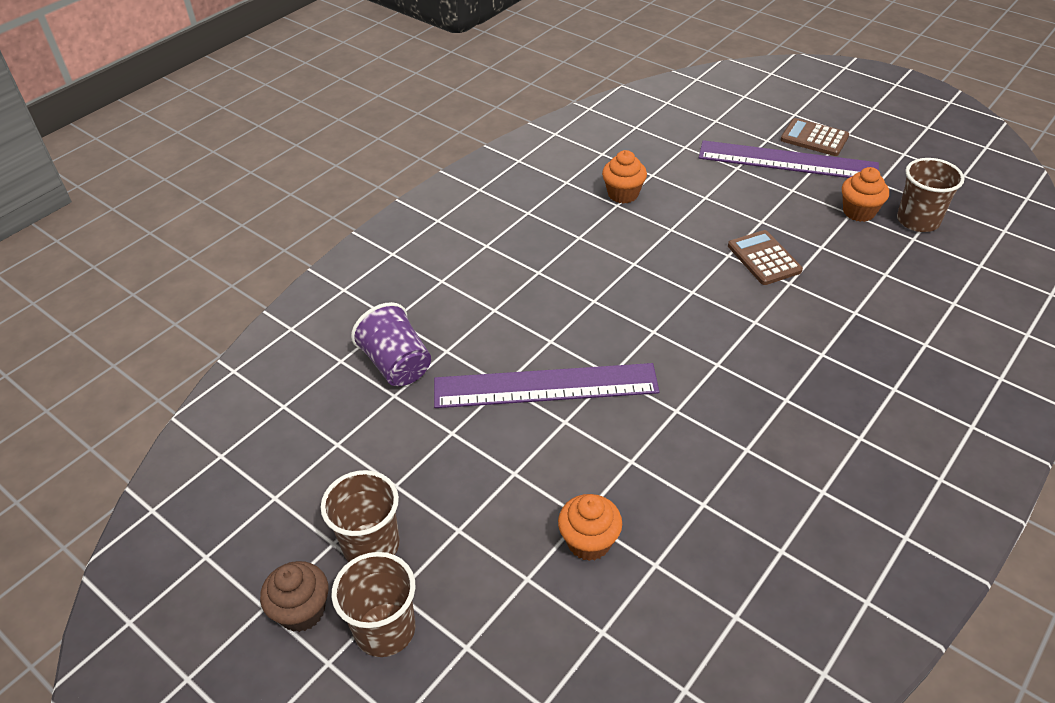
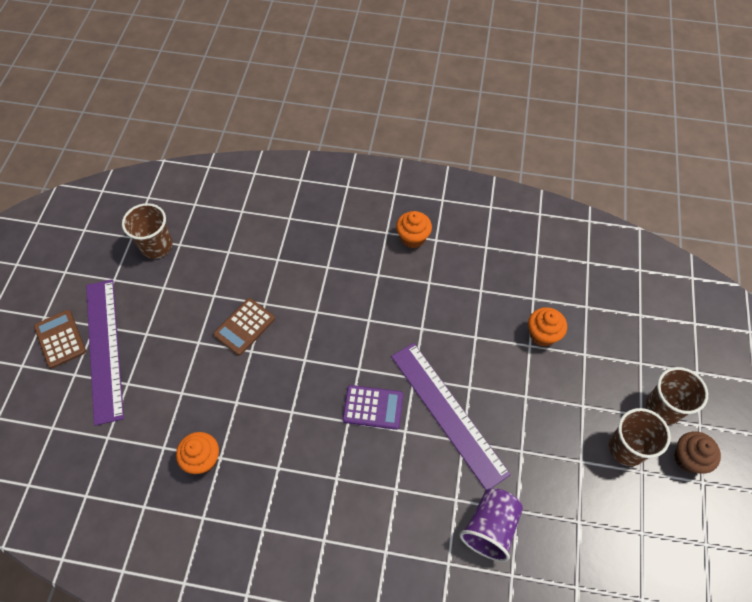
camera: 120 degrees left, 15 degrees up
(597, 325) = (373, 407): none -> purple calculator
(814, 138) = (60, 339): brown calculator -> brown calculator turned 150 degrees clockwise
(859, 212) = (159, 283): orange cupcake -> orange cupcake (413, 238)

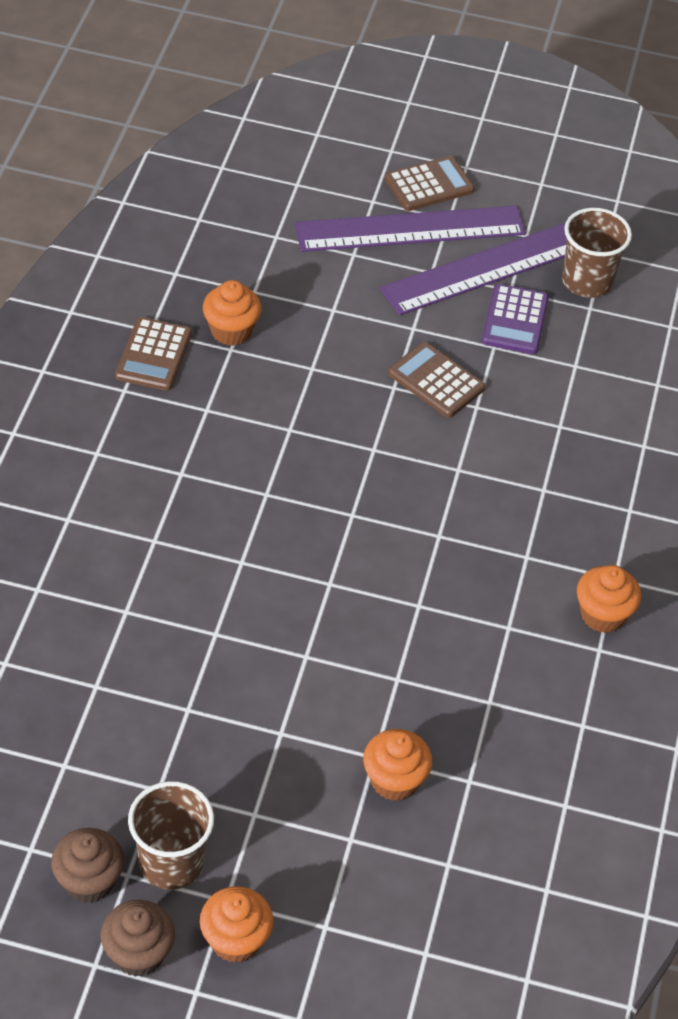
camera: 90 degrees right, 10 degrees down
(228, 512) = (154, 355): none -> brown calculator
(373, 407) = (285, 526): purple calculator -> purple calculator (515, 320)
(448, 413) = (264, 621): purple ruler -> purple ruler (490, 267)
(490, 528) = (77, 647): purple cup -> none
(652, 494) = (89, 881): none -> brown cupcake
(663, 407) = (235, 940): brown cup -> orange cupcake

